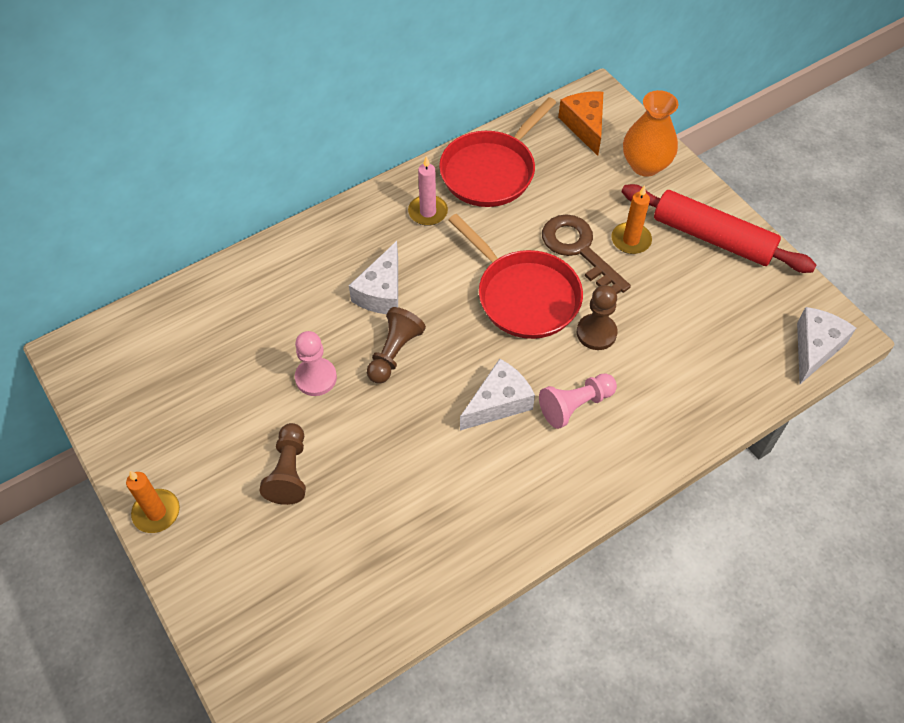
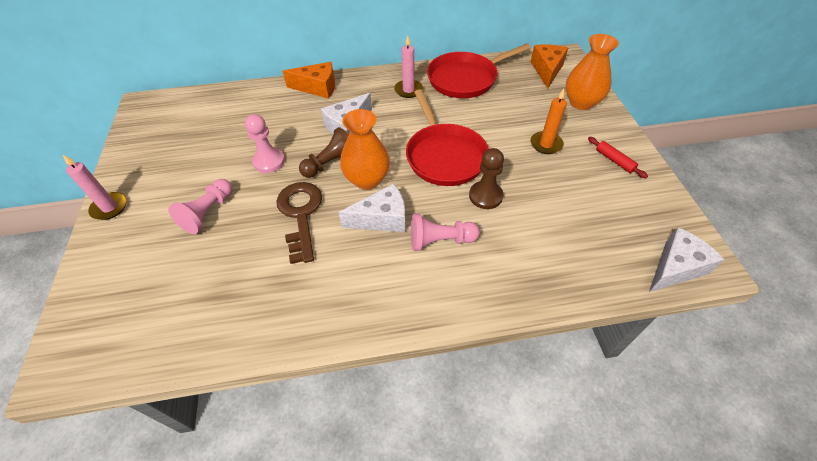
camera: 25 degrees right, 5 degrees down
(156, 512) = (109, 207): orange candle -> pink candle
(289, 471) = (208, 213): brown pawn -> pink pawn
(304, 246) = (317, 87): none -> orange cheese
(452, 360) = (367, 180): none -> orange vase
(579, 250) = (502, 140): brown key -> brown key (300, 215)
(712, 237) = (614, 160): red rolling pin -> red rolling pin, size x0.42

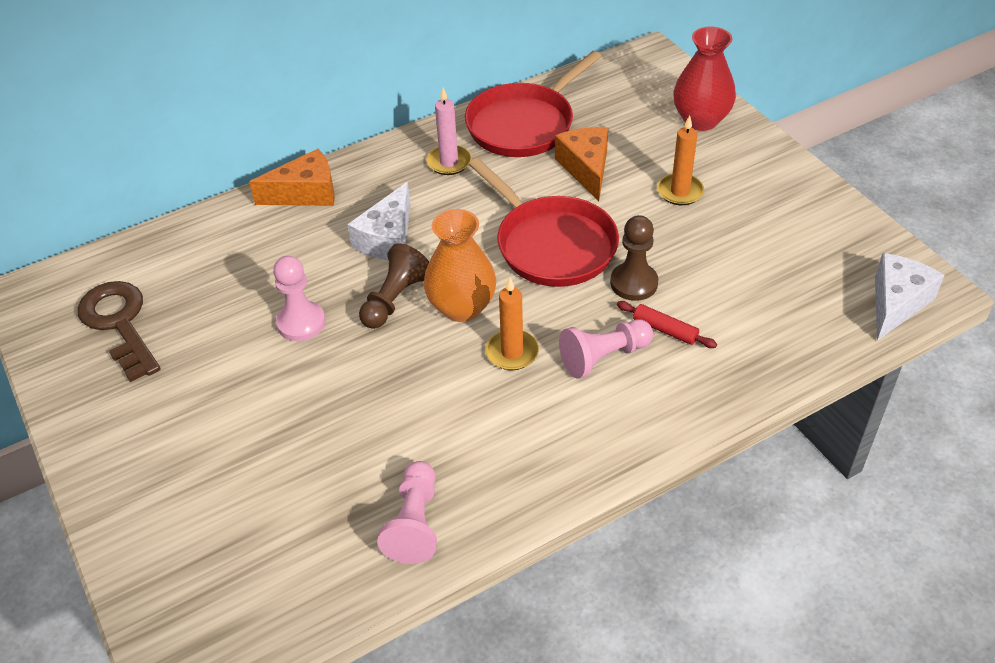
camera: 20 degrees left, 5 degrees down
(109, 207) = (94, 458): pink candle -> none
(208, 213) = (256, 419): pink pawn -> pink pawn (415, 523)
(300, 215) = (395, 381): brown key -> brown key (119, 324)
(382, 219) = (512, 352): white cheese -> orange candle
(547, 70) = (633, 83): orange cheese -> orange cheese (586, 168)
(581, 102) = (701, 120): orange vase -> red vase
(614, 160) = (776, 190): red rolling pin -> red rolling pin (665, 330)

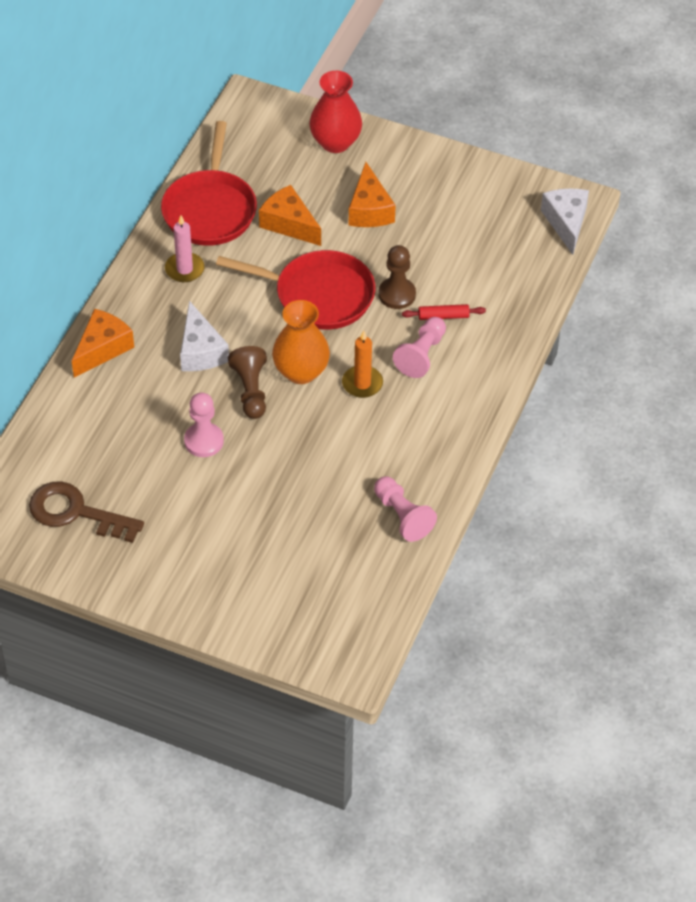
camera: 40 degrees left, 5 degrees up
(680, 192) = (369, 209): orange candle -> orange cheese

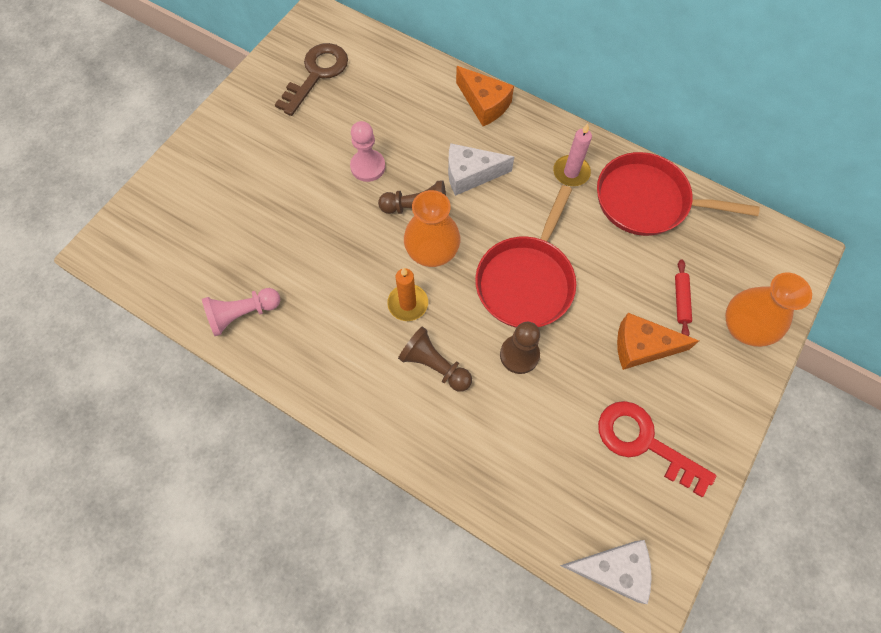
camera: 100 degrees right, 15 degrees up
(289, 224) = (624, 267): orange cheese -> none
(335, 142) = (743, 327): red vase -> orange vase
(421, 355) = (434, 365): pink pawn -> brown pawn
(443, 316) = (483, 396): red rolling pin -> red rolling pin (681, 300)
(458, 206) = (644, 442): none -> red key

